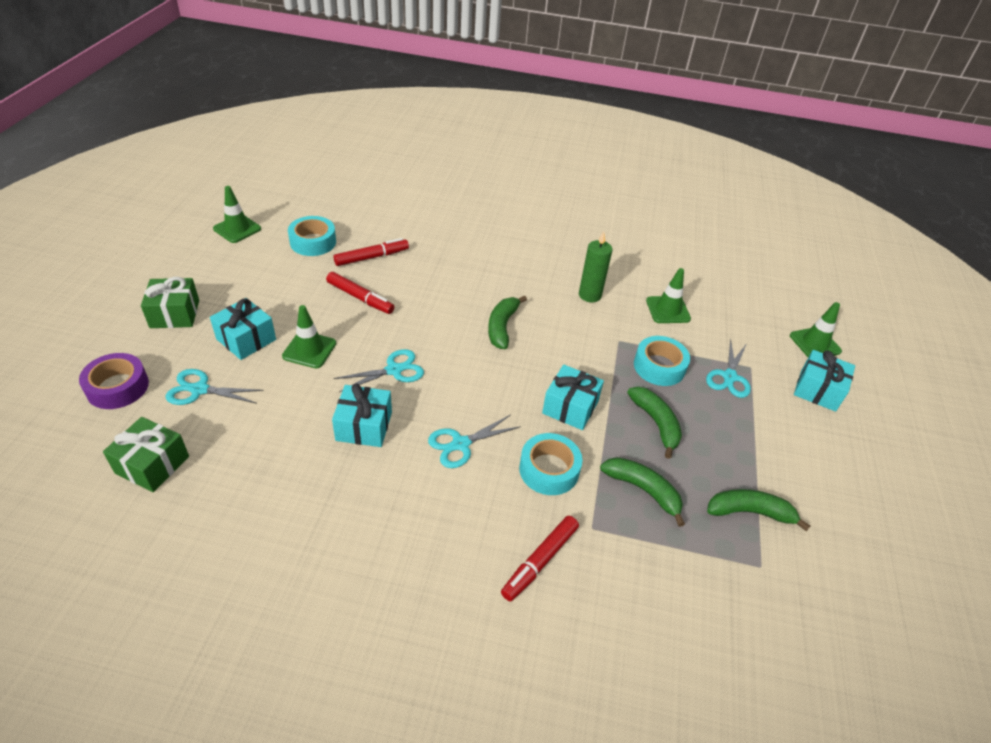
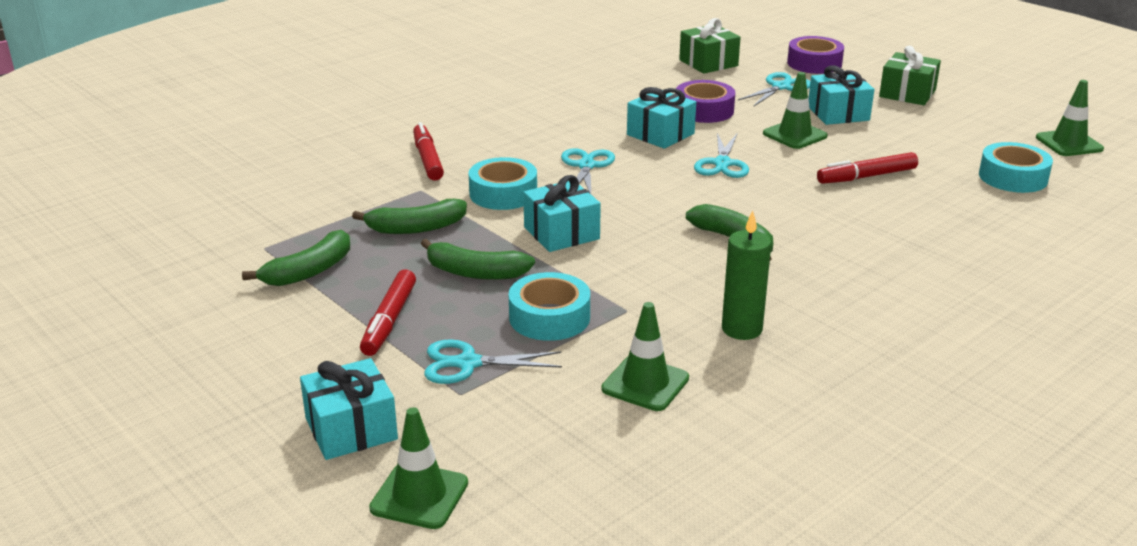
camera: 130 degrees right, 15 degrees down
(291, 419) = (704, 110): none -> purple tape
(371, 257) = (953, 203): red marker -> red marker (389, 321)
(729, 377) = (468, 363): turquoise scissors -> turquoise scissors turned 60 degrees counterclockwise

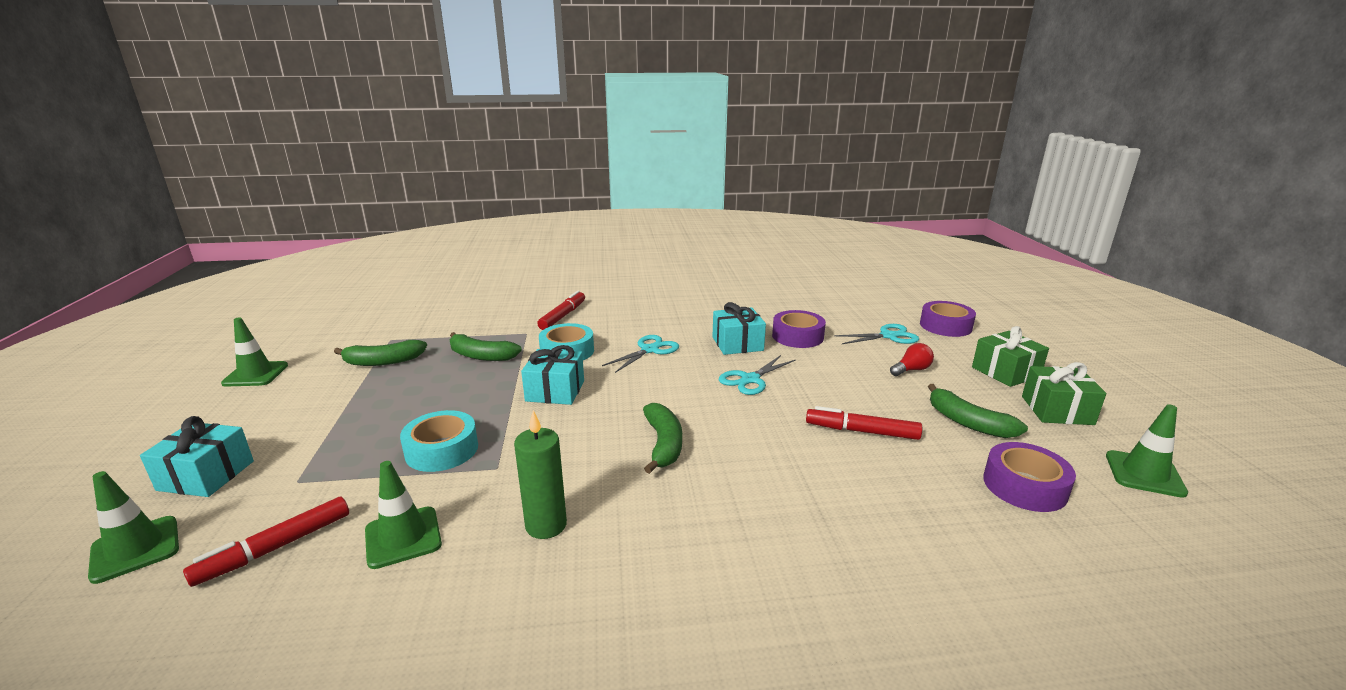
camera: 35 degrees right, 5 degrees down
(389, 321) = (359, 410): red marker -> red marker (275, 548)
(468, 363) = (340, 461): turquoise scissors -> none
(475, 272) = (459, 398): green banana -> green banana (968, 422)
(708, 63) = (853, 304): green gift -> green gift (1057, 410)
(794, 135) = (845, 376): green traffic cone -> green traffic cone (255, 374)
(838, 113) = (911, 370): turquoise gift -> red light bulb
(1013, 177) = (1024, 486): turquoise tape -> purple tape

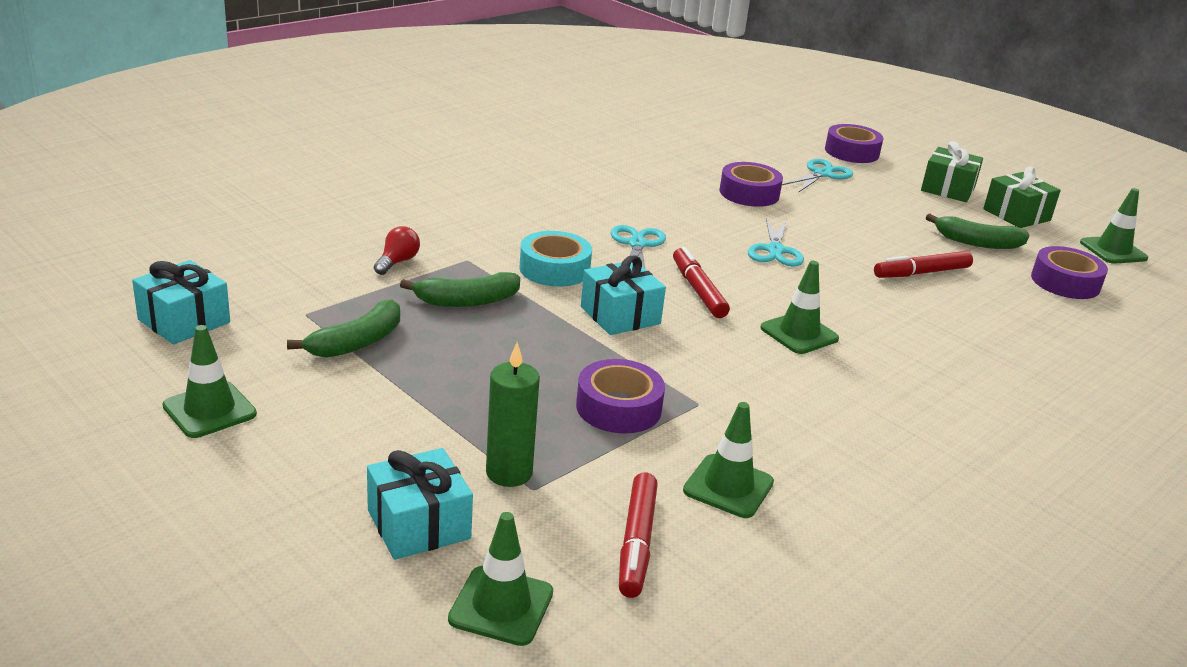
camera: 40 degrees left, 5 degrees up
(442, 450) = (618, 407): turquoise tape -> purple tape
(546, 525) = (820, 430): green candle -> green candle (509, 473)
(563, 316) = (471, 227): red marker -> red marker (698, 290)
(663, 444) = (799, 333): green banana -> green traffic cone
(737, 344) = (708, 215): turquoise gift -> turquoise gift (184, 321)
(911, 370) = (883, 205): red light bulb -> red light bulb (397, 262)

